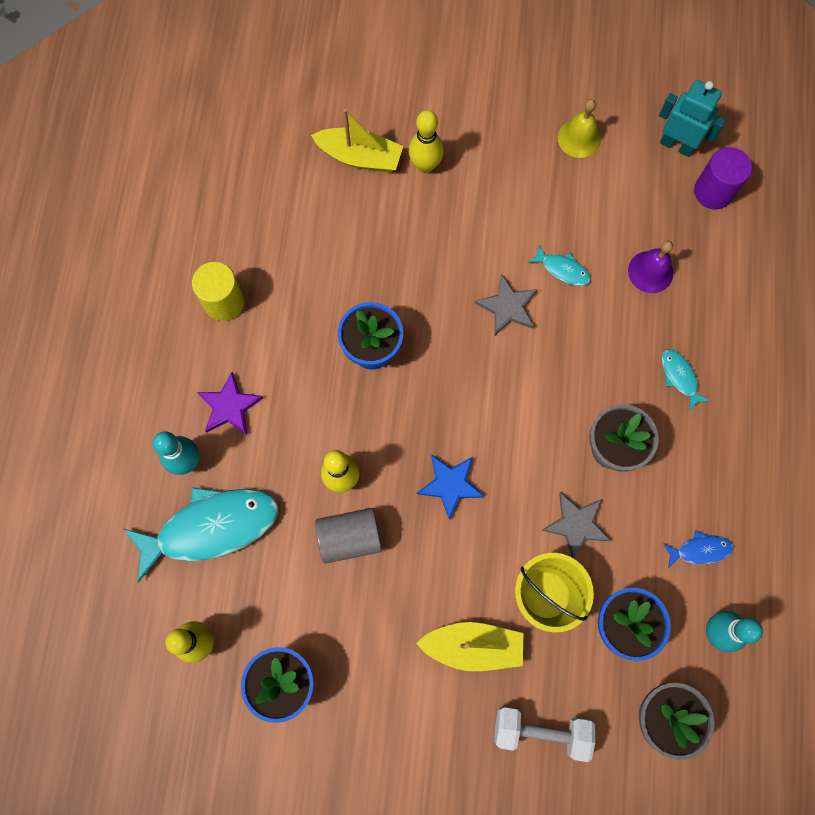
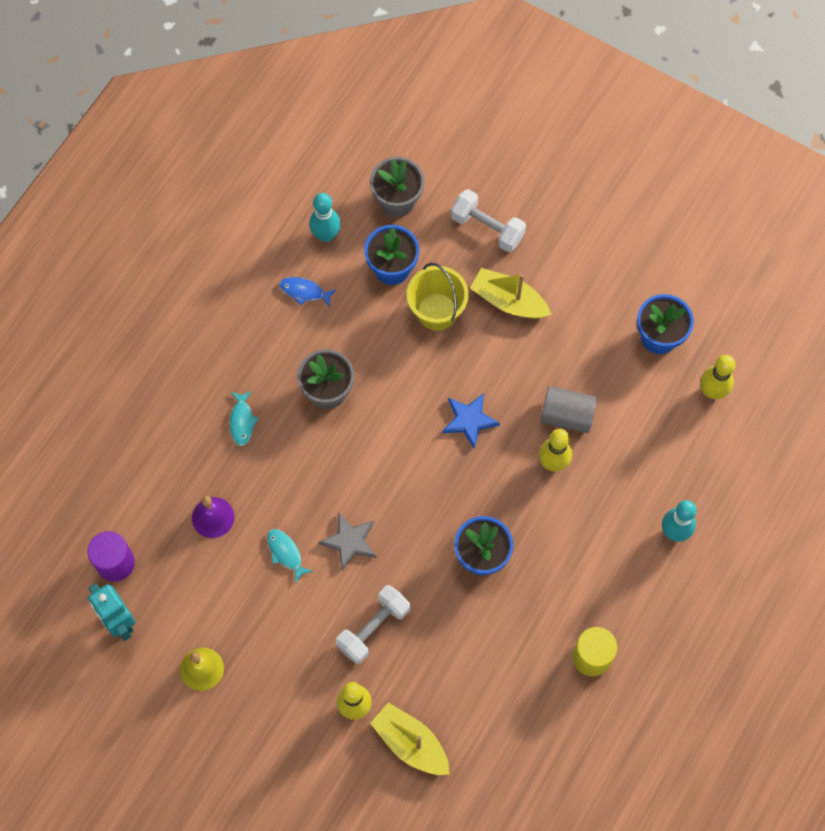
camera: 155 degrees left, 5 degrees down
(211, 528) = (673, 471): turquoise fish -> none
(229, 406) = (622, 562): purple star -> none
(443, 238) = (373, 628): none -> white dumbbell
(576, 524) = (387, 349): grey star -> none

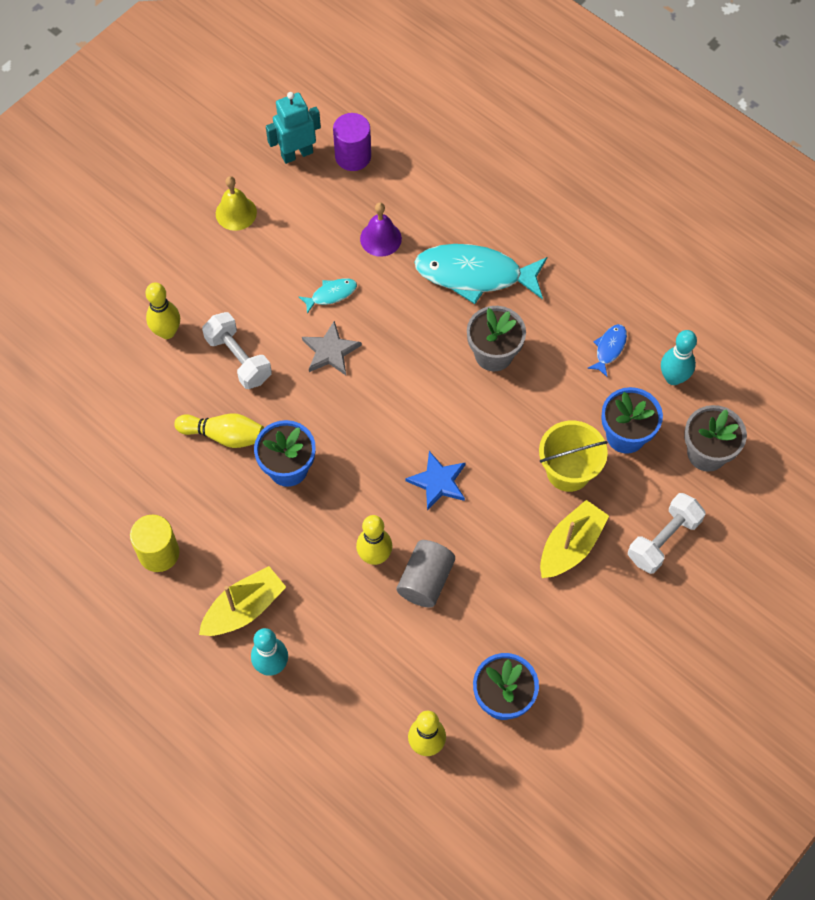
camera: 100 degrees right, 5 degrees down
(242, 421) = (475, 275): turquoise fish -> turquoise fish, size x2.23
(410, 743) = (119, 374): yellow boat -> yellow boat (244, 609)
(459, 624) = (224, 435): none -> yellow bowling pin

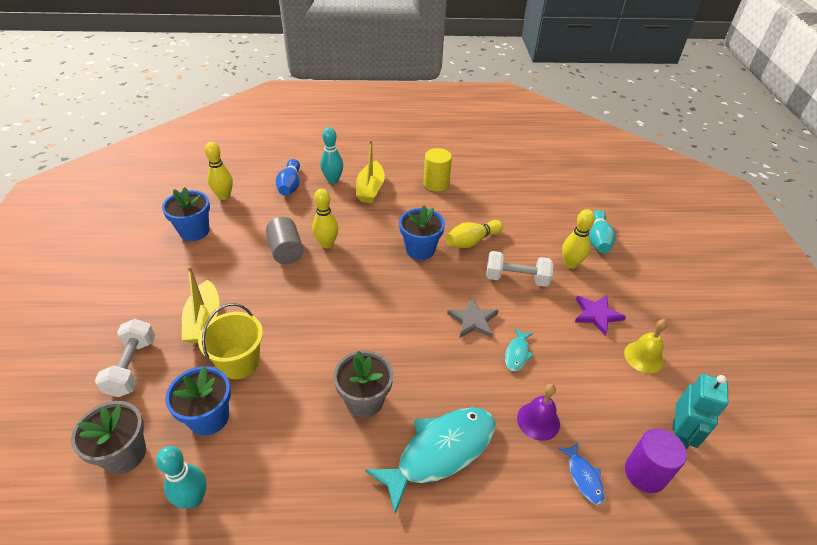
camera: 135 degrees right, 20 degrees down
(99, 334) = (598, 240): none -> turquoise bowling pin
(219, 270) = (597, 315): none -> purple star
(331, 699) = (290, 185): none -> blue bowling pin
(438, 482) = (326, 298): blue star -> none
(609, 348) = (273, 479): blue fish -> blue fish (583, 477)

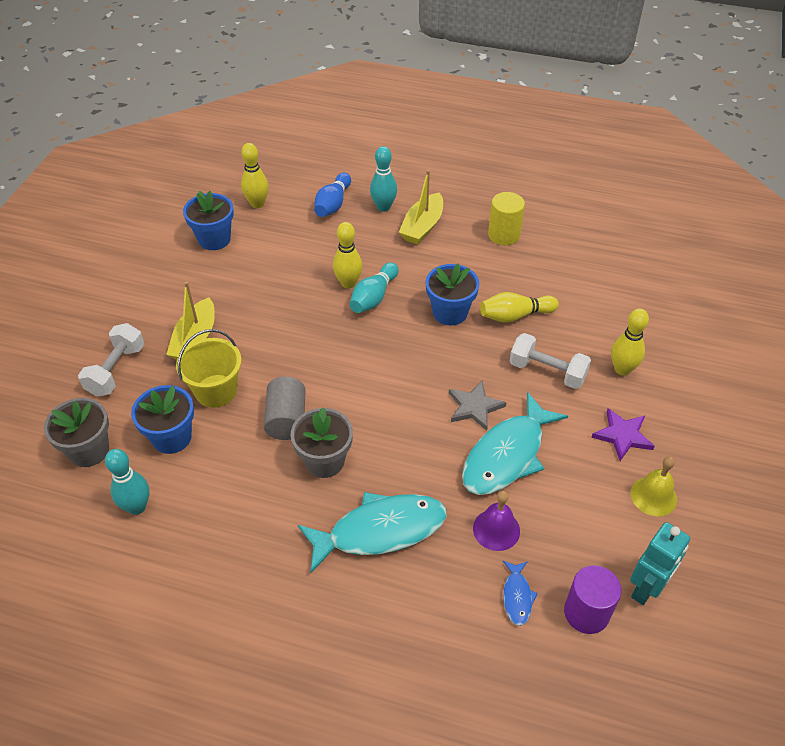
camera: 20 degrees right, 5 degrees up
(286, 251) = (302, 282): grey cylinder -> grey cylinder (286, 419)
(517, 353) = (507, 455): turquoise fish -> turquoise fish, size x2.23
(598, 240) = (673, 347): turquoise bowling pin -> turquoise bowling pin (374, 297)

